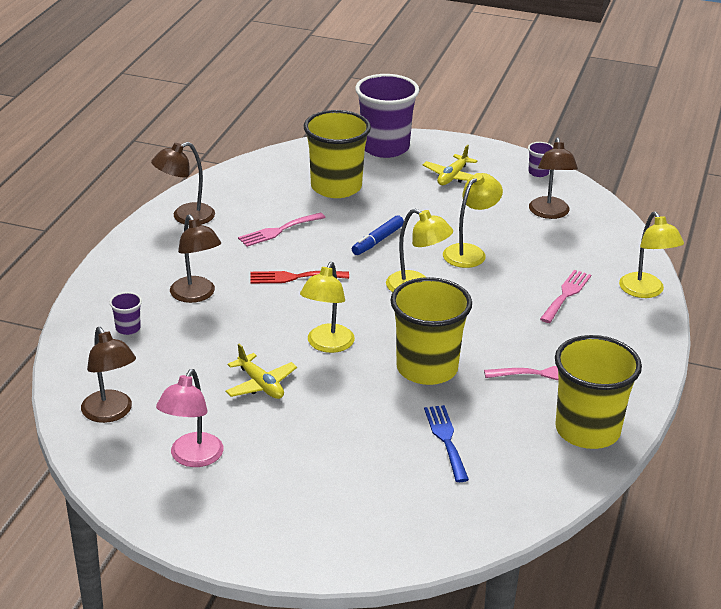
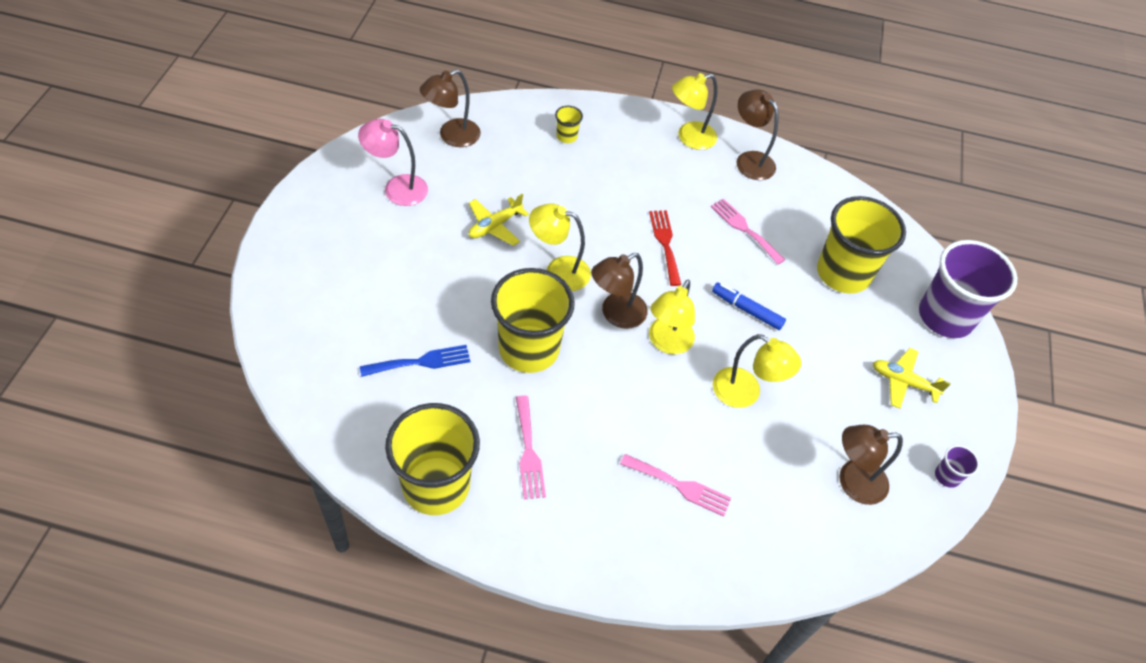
camera: 80 degrees right, 20 degrees up
(128, 328) = (566, 136): purple cup -> yellow cup
(196, 295) = (622, 176): brown lamp -> brown lamp (616, 314)
(645, 291) = (702, 576): yellow lamp -> yellow lamp (689, 138)

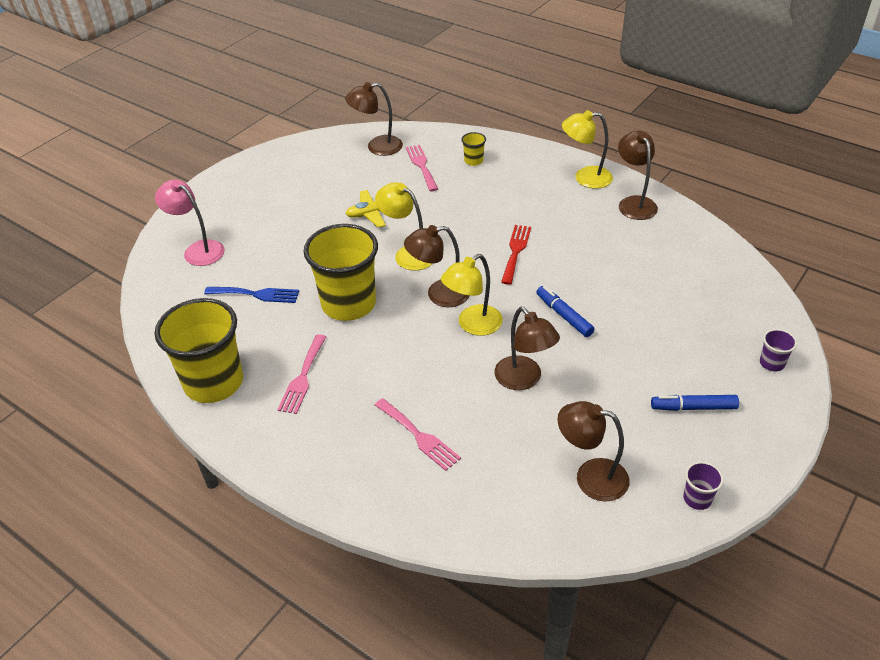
camera: 30 degrees right, 10 degrees down
(397, 188) = (312, 174): pink lamp -> pink lamp (198, 250)
(744, 229) = (598, 254): pink fork -> pink fork (421, 166)
(745, 393) = (524, 380): yellow lamp -> brown lamp
(843, 273) = (679, 306): yellow cup -> none
(903, 382) = (693, 407): yellow plane -> blue marker
(945, 317) = (772, 363): purple cup -> purple cup, size x0.41

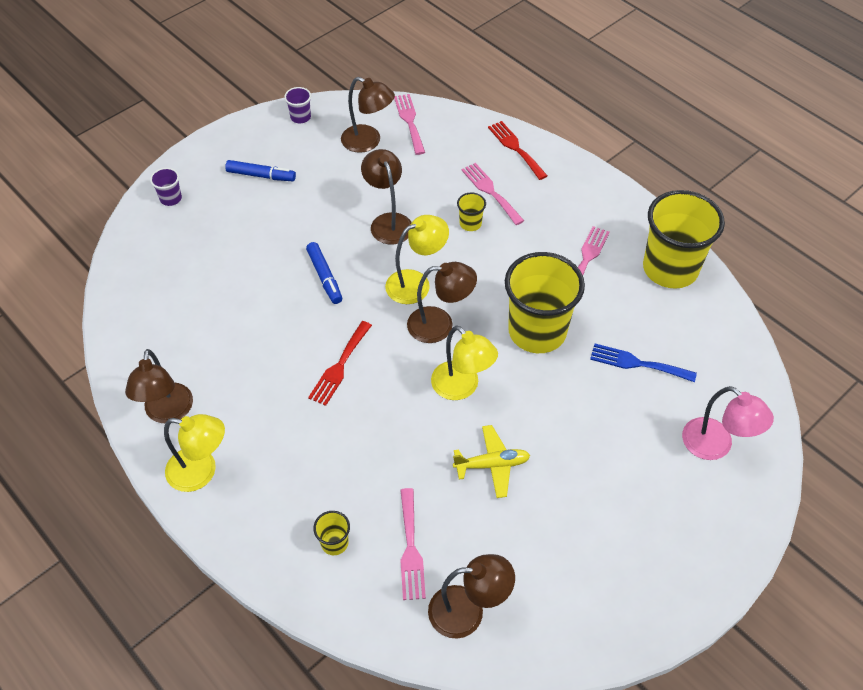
camera: 170 degrees left, 10 degrees up
(398, 504) = (515, 148): none -> red fork
(433, 393) = (470, 223): none -> yellow cup
(550, 520) = (409, 121): none -> pink fork

